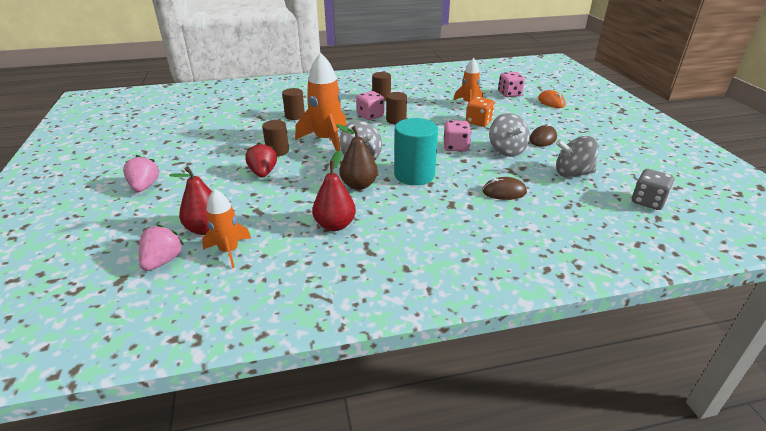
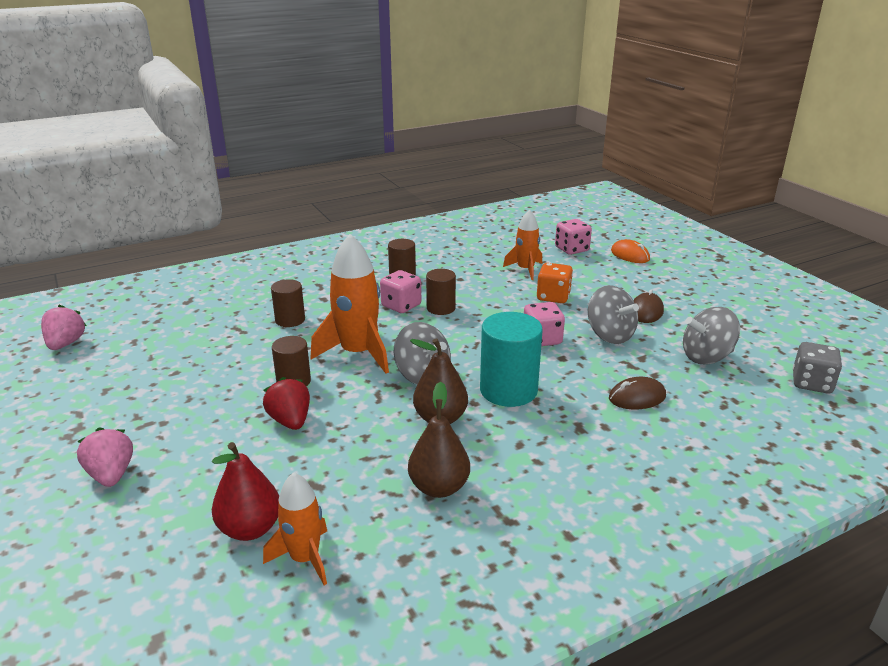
camera: 15 degrees left, 5 degrees down
(163, 261) = (209, 596): pink strawberry -> pink strawberry (66, 344)
(335, 225) = (439, 487): red pear -> brown pear

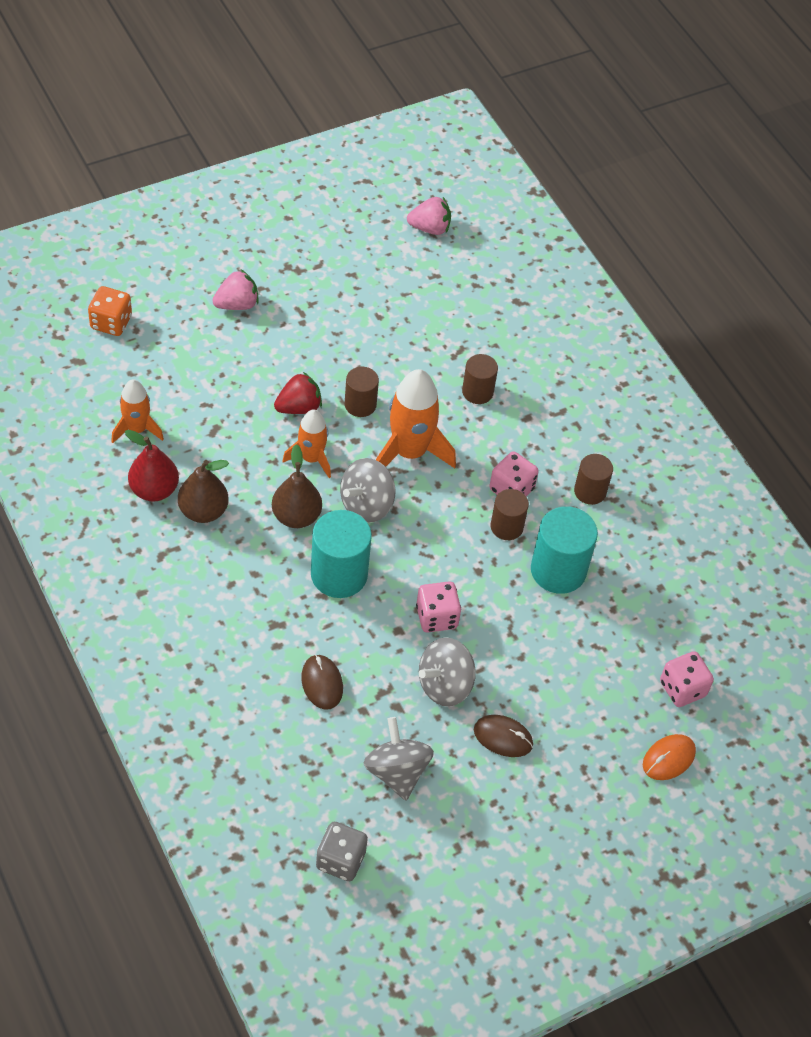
camera: 85 degrees right, 25 degrees up
(250, 528) = (170, 395): red pear -> red pear (154, 490)
(481, 288) = (558, 570): none -> turquoise cylinder
(525, 270) = (613, 624): orange rocket -> orange rocket (311, 458)
(553, 297) = (538, 644): orange dice -> orange dice (111, 322)

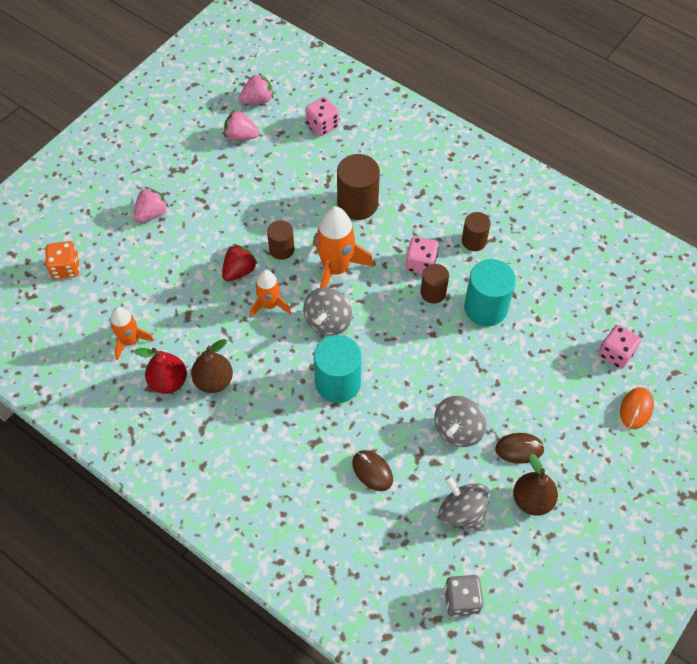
camera: 20 degrees left, 5 degrees up
(296, 516) = (283, 353): brown pear -> brown pear (532, 500)
(386, 261) = (241, 136): none -> pink strawberry
(436, 617) = (423, 382): pink dice -> pink dice (322, 125)
(477, 392) = (357, 203): brown cylinder -> brown cylinder, size x1.67

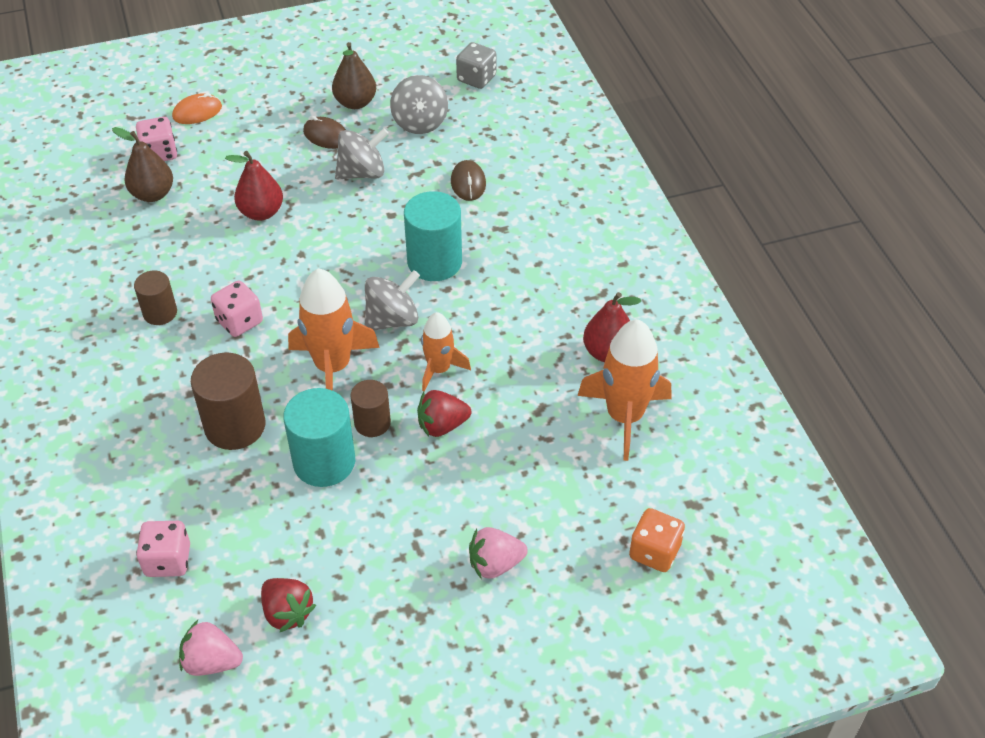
camera: 145 degrees left, 10 degrees down
(130, 341) = (624, 416): orange rocket -> orange rocket, size x1.65
(214, 381) = (559, 328): brown pear -> brown pear (153, 194)
(241, 136) = (287, 612): pink strawberry -> red strawberry
(433, 292) = (259, 288): brown cylinder -> none
(485, 308) = (225, 247): turquoise cylinder -> turquoise cylinder (324, 462)
(492, 349) = (261, 212): none -> red pear

